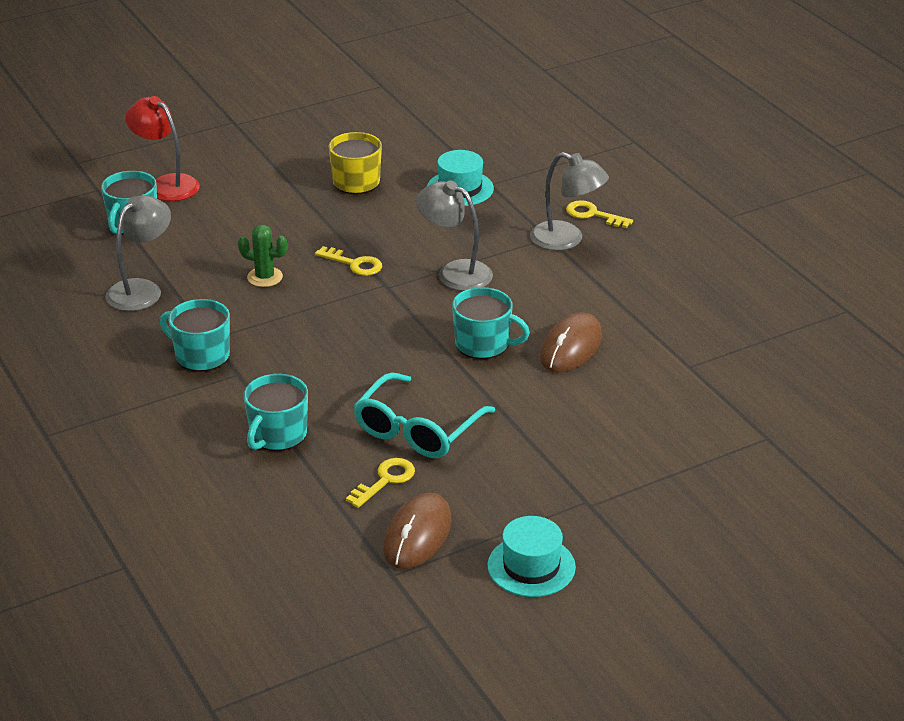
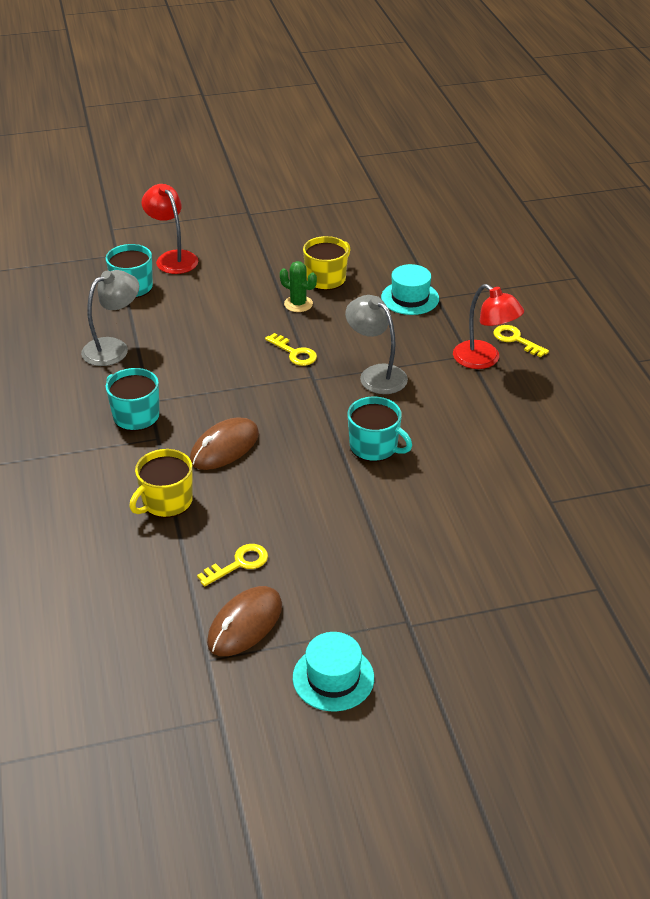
camera: 15 degrees right, 5 degrees up
(265, 277) = (216, 353): green cactus -> green cactus (298, 304)
(277, 435) = (166, 501): turquoise mug -> yellow mug
(417, 429) = (286, 519): turquoise glasses -> none
(566, 240) = (484, 360): grey lamp -> red lamp
(571, 347) = (450, 463): brown mouse -> brown mouse (224, 447)

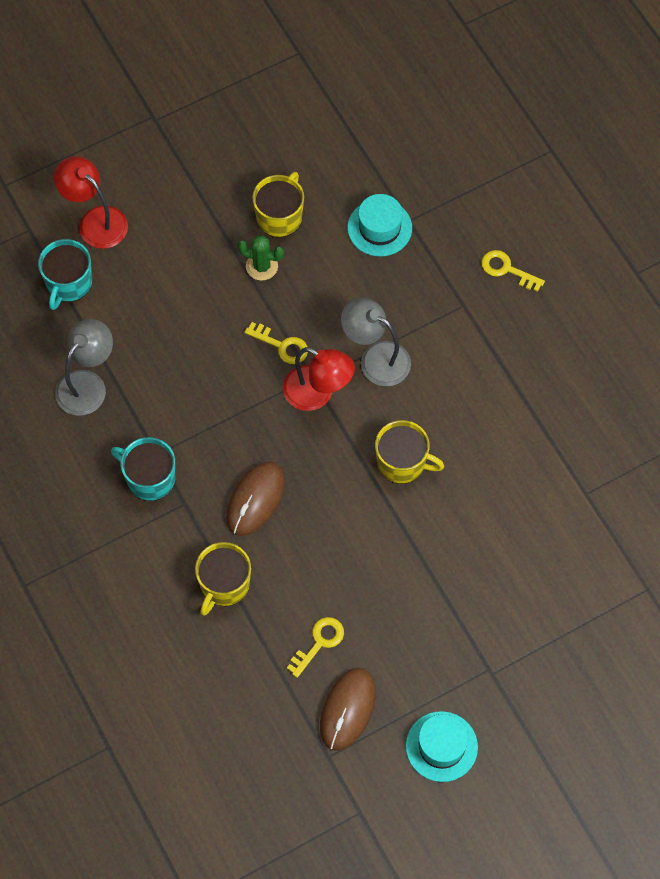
camera: 15 degrees left, 25 degrees up
(374, 447) = (402, 462): turquoise mug -> yellow mug
(484, 360) = (481, 309): red lamp -> red lamp (317, 393)

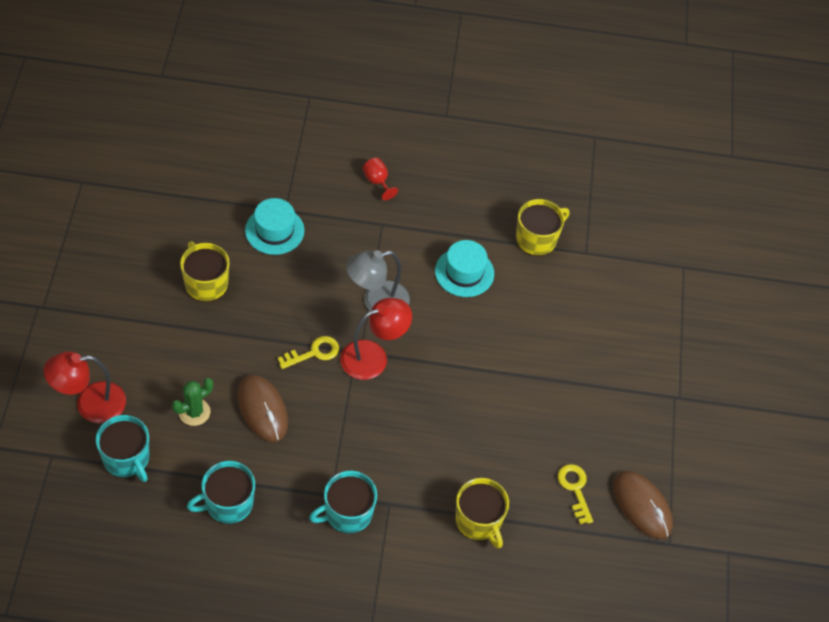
camera: 60 degrees left, 10 degrees down
(87, 384) = (228, 504): grey lamp -> turquoise mug
(255, 499) = (425, 453): brown mouse -> brown mouse (262, 409)
(262, 266) = (236, 322): green cactus -> green cactus (194, 412)
(402, 462) = (473, 341): yellow mug -> yellow mug (537, 239)
(441, 746) = (713, 465): turquoise hat -> turquoise hat (464, 272)
(507, 269) = (377, 181): yellow key -> red goblet

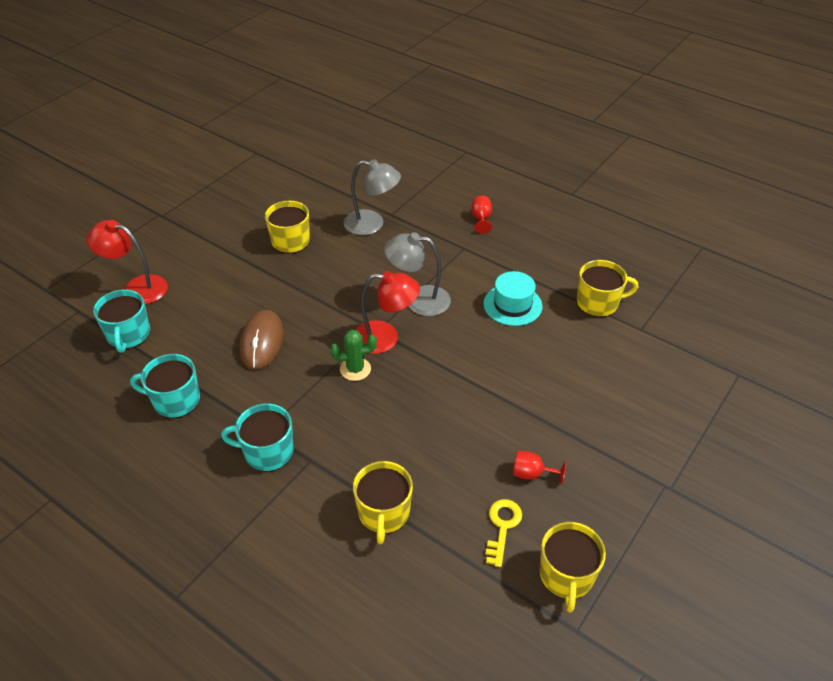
camera: 35 degrees right, 10 degrees down
(194, 412) = (207, 323): green cactus -> green cactus (355, 369)
(274, 230) = (372, 224): turquoise hat -> grey lamp
(314, 353) = (337, 317): yellow key -> none
(572, 433) = (531, 474): none -> red goblet
(642, 506) = (566, 576): brown mouse -> yellow mug

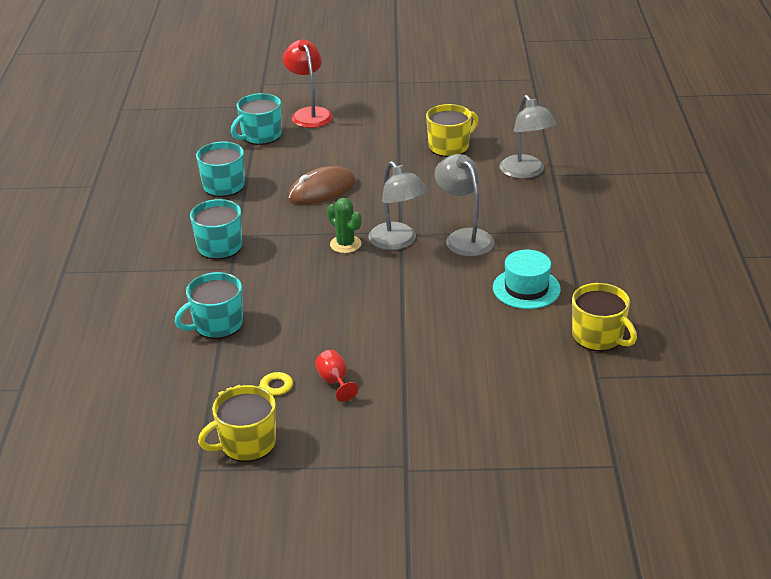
camera: 55 degrees right, 10 degrees down
(384, 513) = (217, 324): yellow mug -> turquoise mug
(385, 338) = (397, 242): red lamp -> grey lamp
(481, 219) = (619, 222): red goblet -> none

